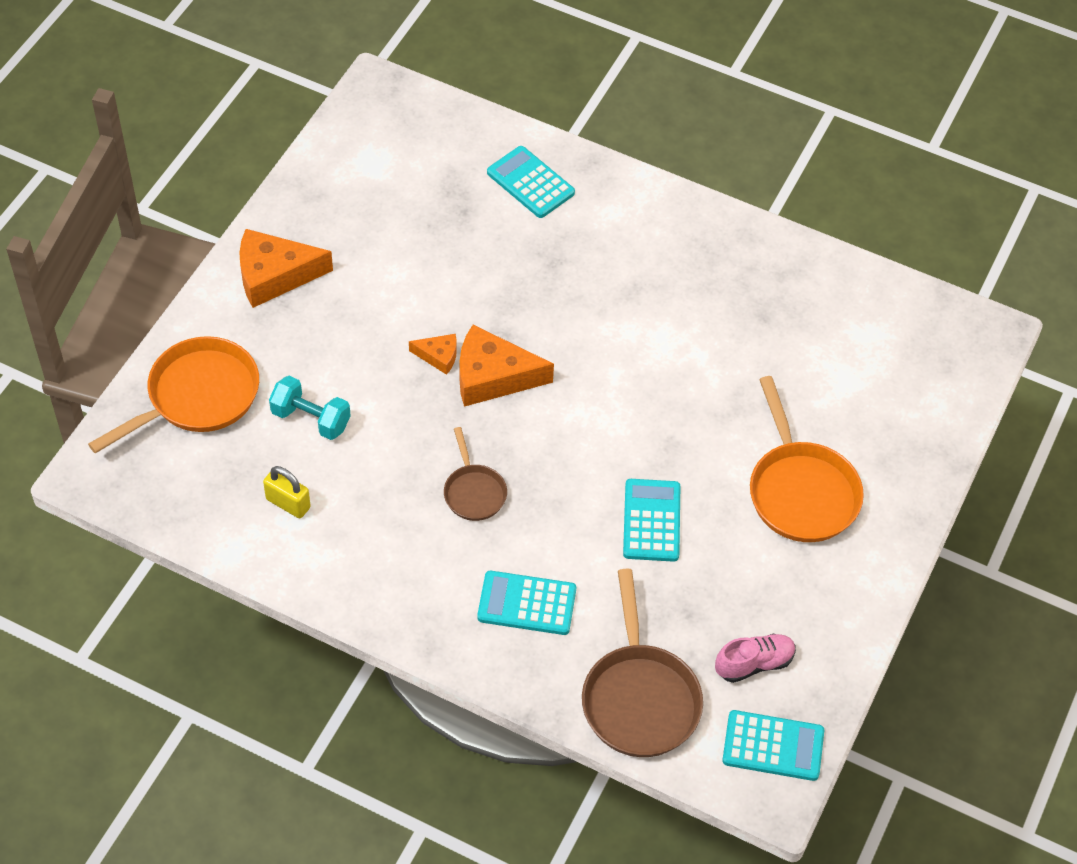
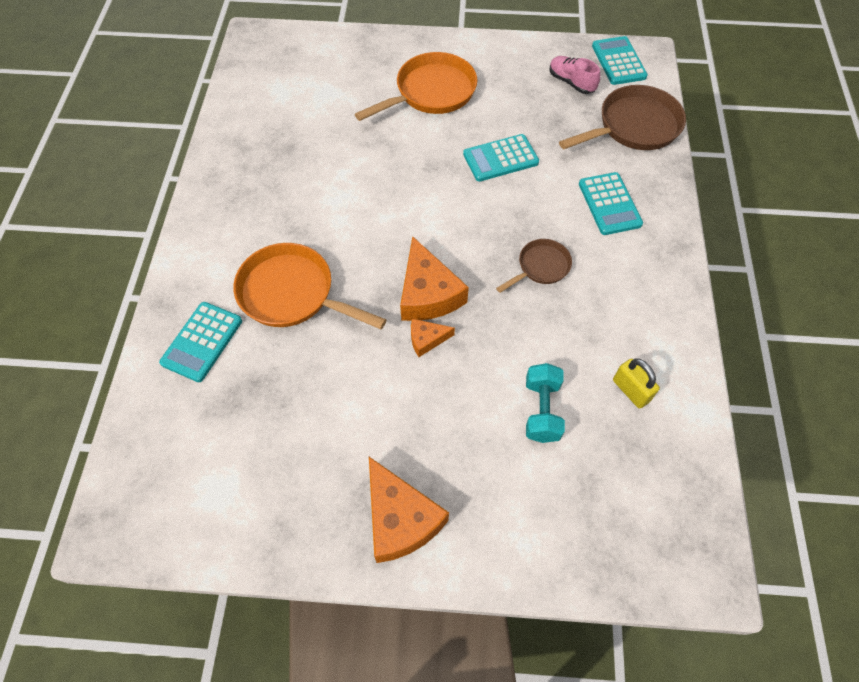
camera: 110 degrees left, 5 degrees up
(197, 397) = (573, 521): orange pan -> orange pan (292, 293)
(288, 503) = (631, 390): yellow padlock -> yellow padlock turned 45 degrees counterclockwise
(438, 356) = (427, 339): orange cheese -> orange cheese turned 90 degrees counterclockwise

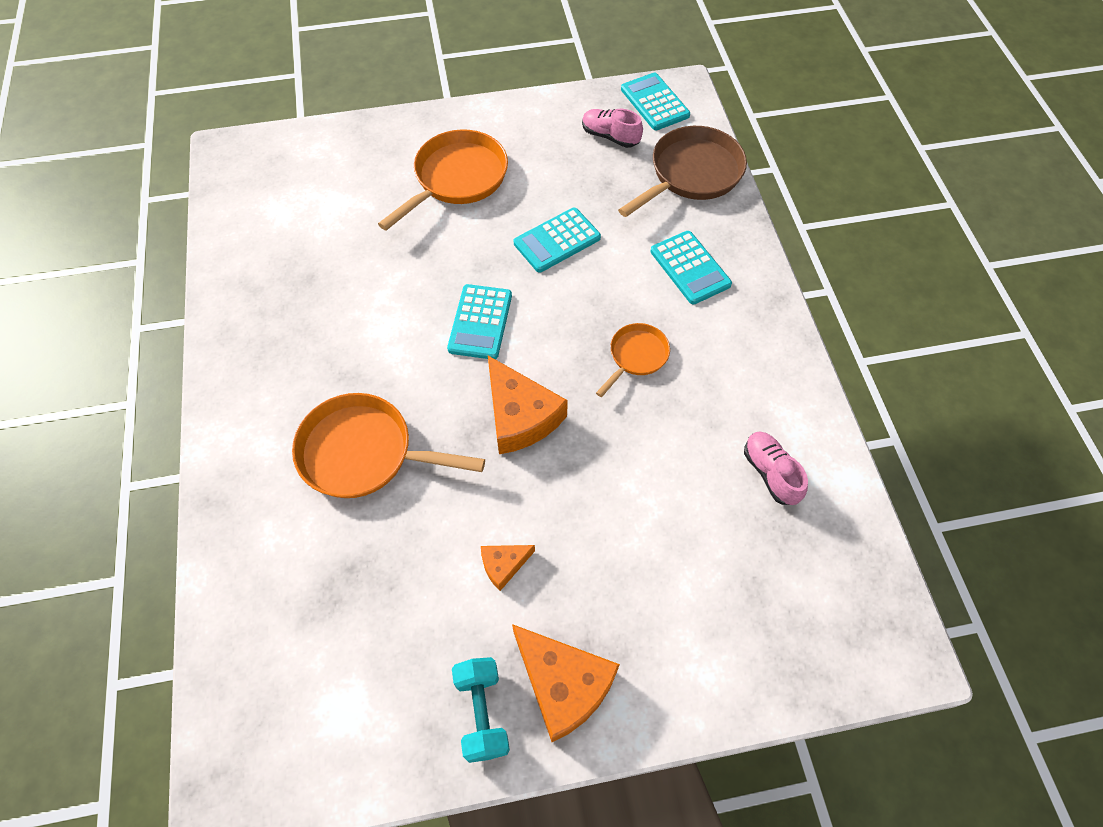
camera: 15 degrees left, 0 degrees up
(202, 342) = (273, 536): turquoise calculator -> turquoise calculator (480, 322)
(427, 339) = (534, 470): orange cheese -> orange cheese (504, 565)
(541, 267) = (636, 356): brown pan -> orange pan
(541, 410) = (682, 519): turquoise dumbbell -> turquoise dumbbell (482, 712)
(631, 390) = (770, 473): yellow padlock -> pink shoe

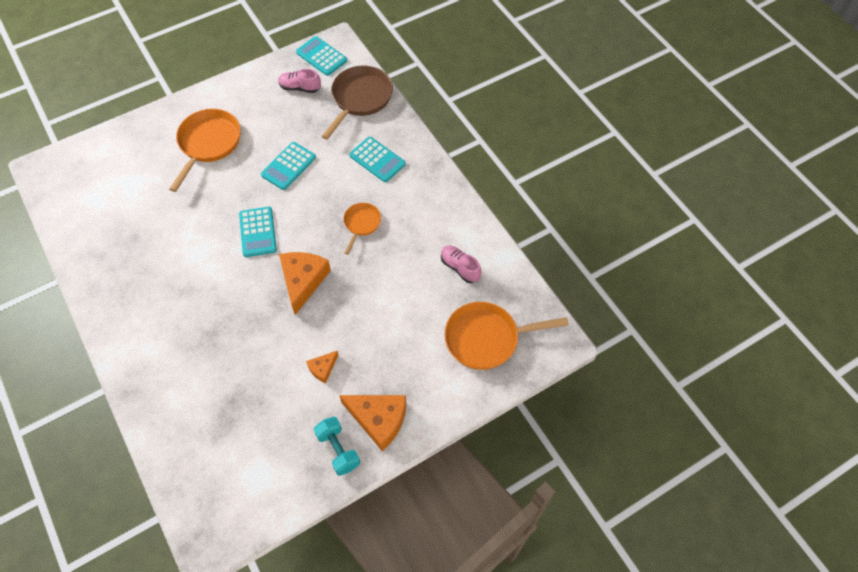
camera: 20 degrees left, 0 degrees up
(364, 453) = (214, 333): orange pan -> orange pan (486, 338)
(520, 416) = (303, 281): orange cheese -> orange cheese turned 120 degrees counterclockwise

